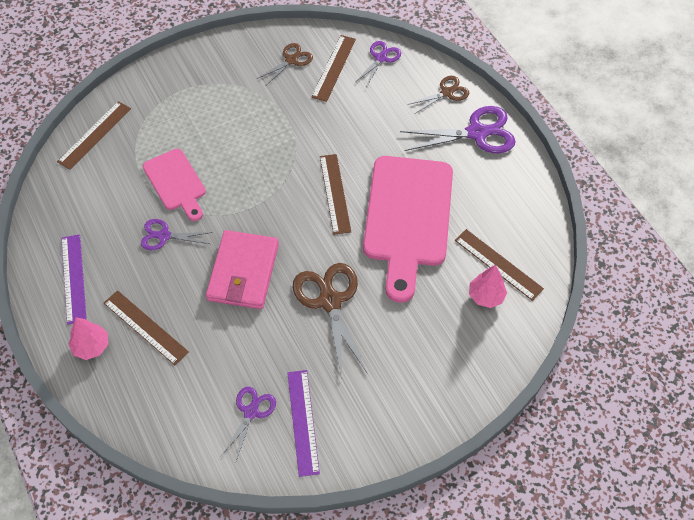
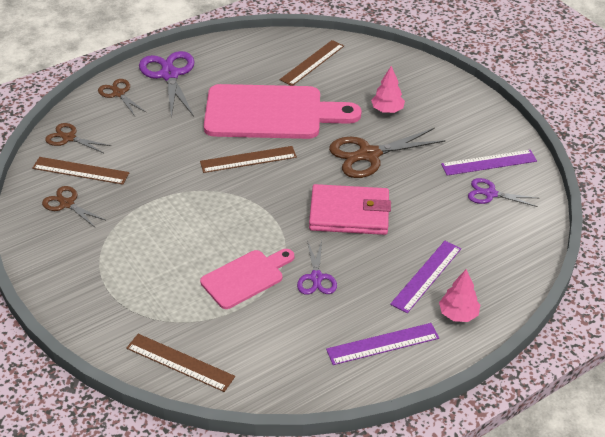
camera: 95 degrees left, 15 degrees down
(145, 327) = (426, 276): brown ruler -> purple ruler
(381, 58) = (69, 138): purple scissors -> brown scissors
(486, 296) = (344, 69): pink tree -> pink tree (387, 110)

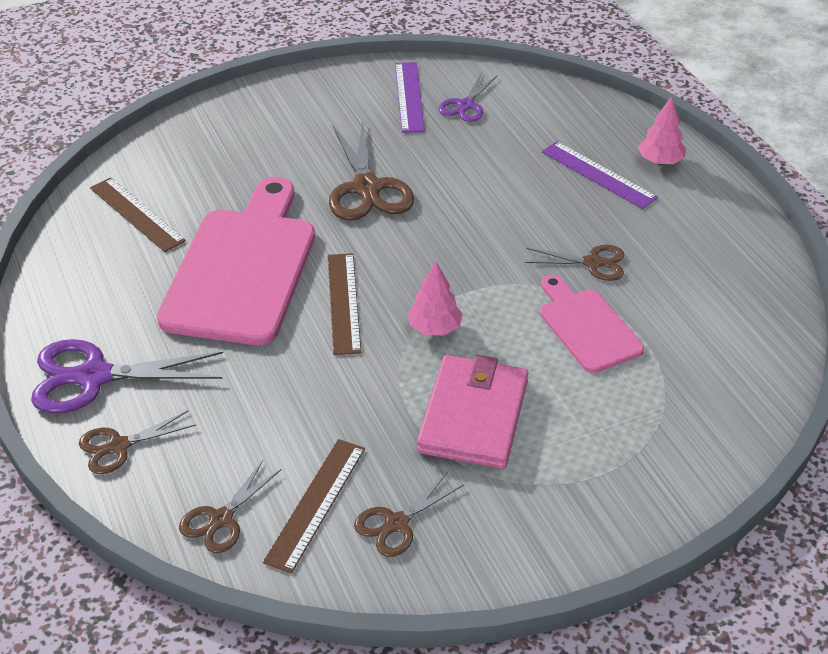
camera: 80 degrees left, 0 degrees up
(180, 362) = (738, 403): brown ruler -> none
(316, 277) = (592, 263): purple scissors -> brown scissors
(349, 213) = (478, 220): pink wallet -> pink wallet (473, 416)
(383, 344) = (705, 223): purple ruler -> none
(387, 110) = (277, 159): pink tree -> pink tree (434, 328)

